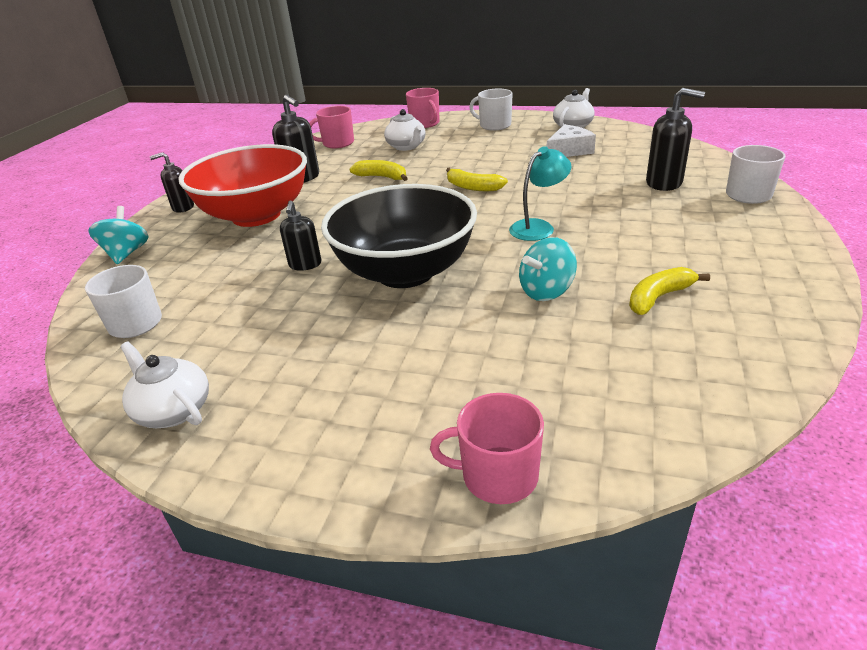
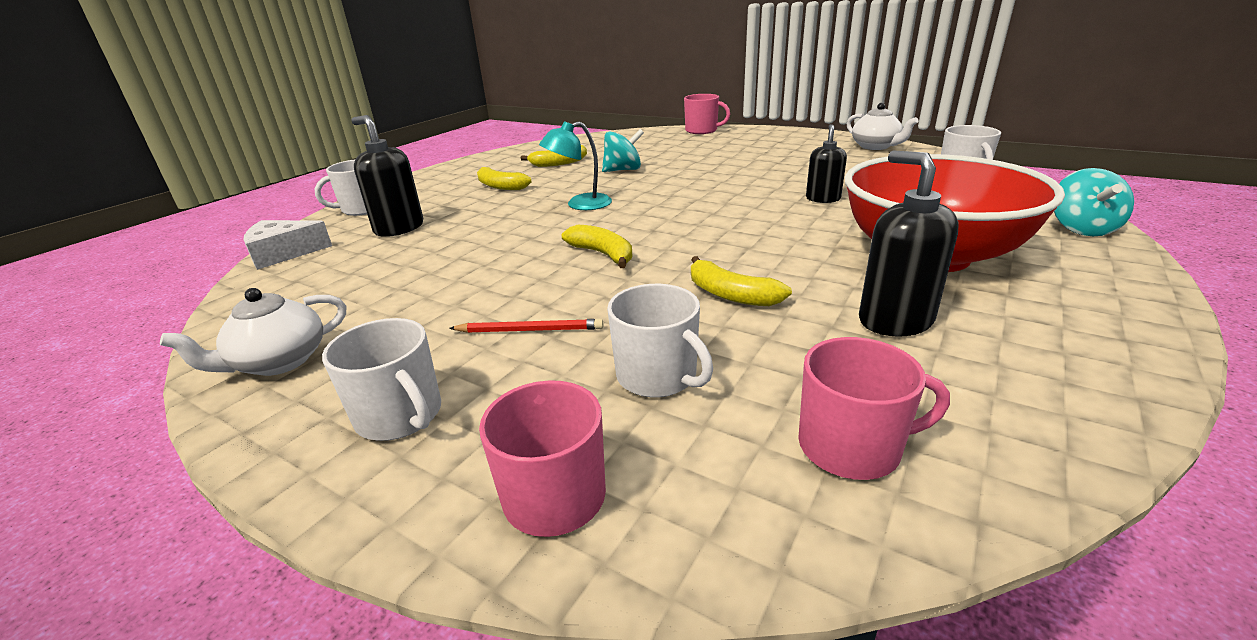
camera: 165 degrees left, 5 degrees down
(183, 207) = (1101, 289): black soap dispenser -> none
(405, 272) = (723, 186): black bowl -> none
(407, 147) = (658, 376): white teapot -> white mug
(475, 150) = (530, 330): none -> red pencil
(569, 151) = (399, 295): white cheese -> white cheese (284, 253)
(663, 241) = (500, 186): none -> yellow banana

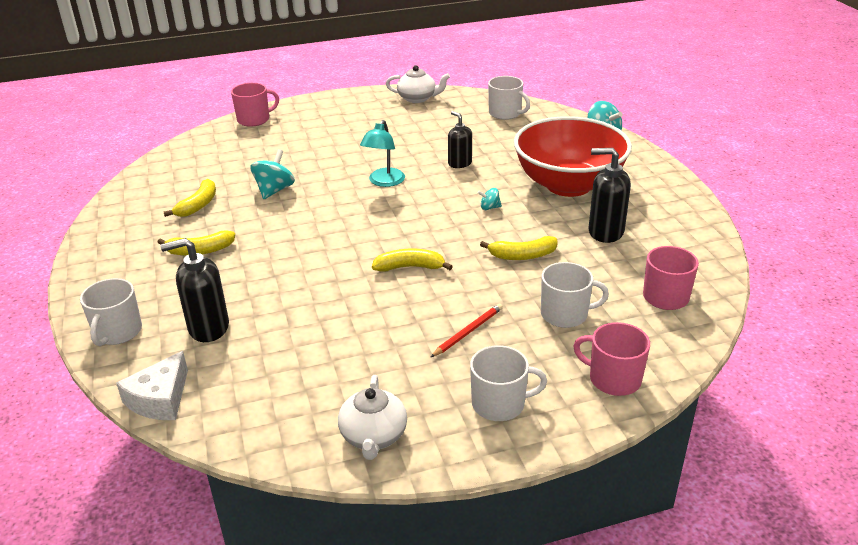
camera: 50 degrees left, 5 degrees up
(580, 204) = (311, 237): turquoise lamp -> turquoise lamp (384, 182)
(781, 241) = (489, 208): none -> turquoise spinning top

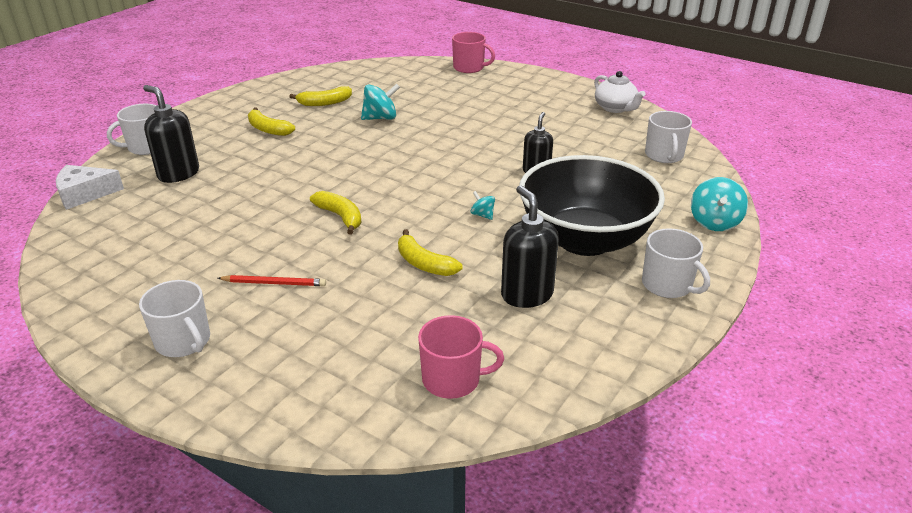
camera: 50 degrees right, 0 degrees up
(373, 436) = (98, 296): white teapot -> none
(384, 182) = (454, 152): turquoise lamp -> none
(565, 314) = (353, 325): white mug -> white mug (667, 285)
(568, 185) = (585, 239): red bowl -> black bowl
(613, 379) = (273, 395): pink mug -> none

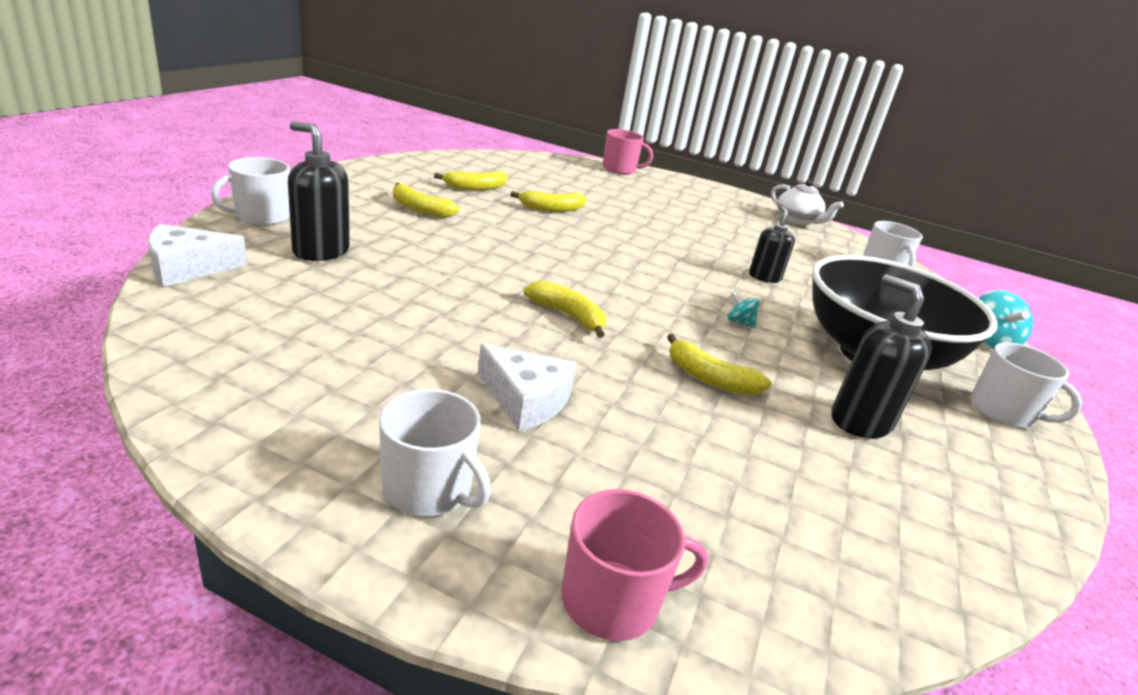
camera: 15 degrees left, 5 degrees down
(274, 283) = (525, 400): red pencil -> white cheese
(380, 118) = (552, 209): turquoise spinning top -> yellow banana
(452, 379) = (854, 543): pink mug -> pink mug (612, 600)

